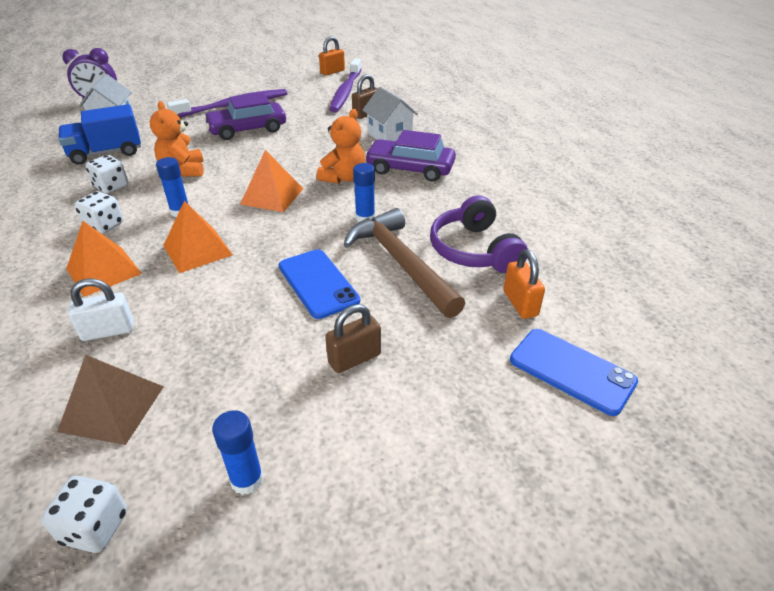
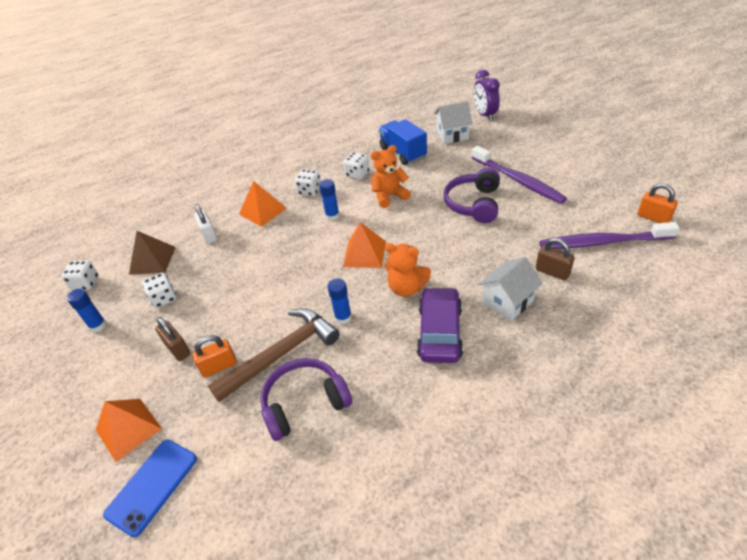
camera: 85 degrees right, 5 degrees up
(197, 250) = (287, 240): orange pyramid -> orange pyramid (128, 429)
(232, 383) = (164, 298): none -> white dice
(247, 129) = (474, 204): purple car -> purple headphones
(318, 283) = (254, 311): blue phone -> none
(520, 303) = (231, 445): orange padlock -> orange padlock (219, 366)

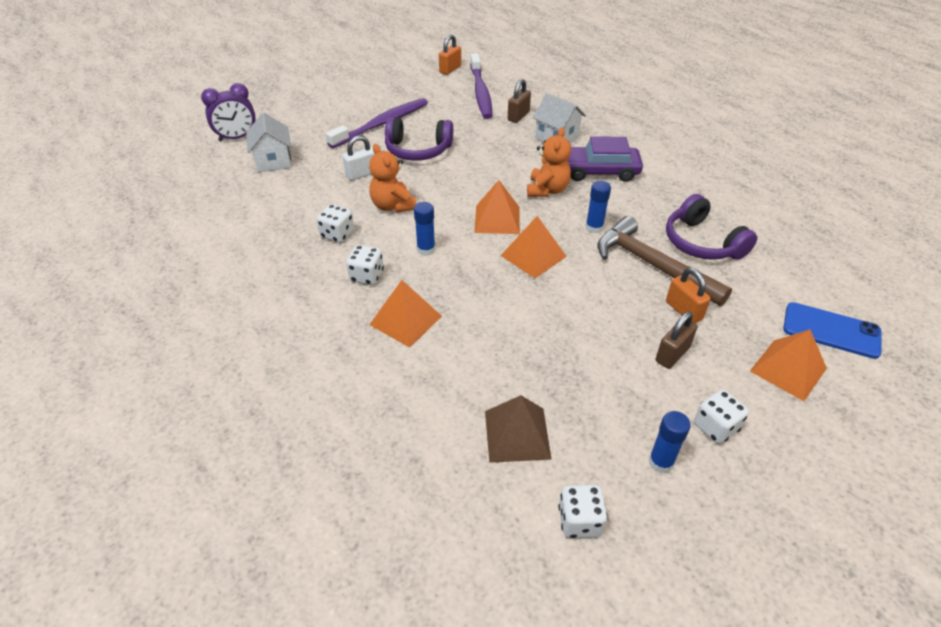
camera: 100 degrees left, 0 degrees up
(164, 298) = (594, 393): white dice -> white dice (715, 427)
(209, 235) = (458, 373): white padlock -> white padlock (362, 174)
(312, 274) = (533, 256): none -> orange pyramid
(403, 153) = (299, 198): blue truck -> none

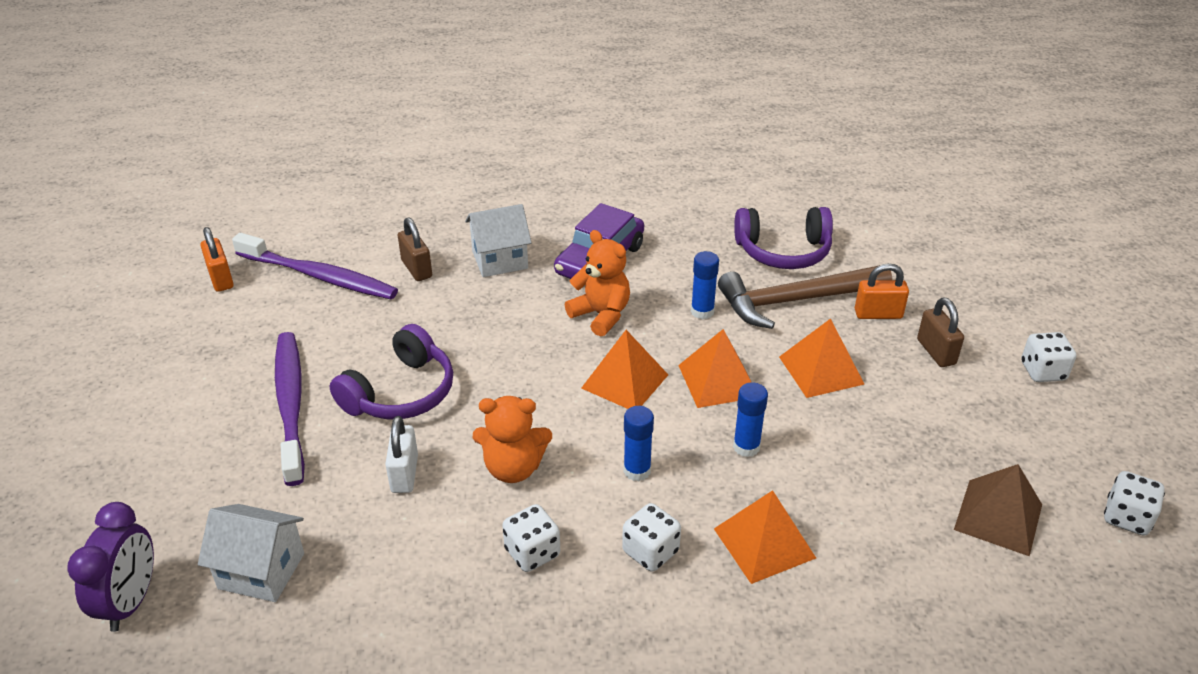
camera: 60 degrees left, 5 degrees down
(661, 462) = (1072, 428): blue glue stick -> blue glue stick (746, 447)
(788, 369) = (990, 292): orange pyramid -> orange pyramid (821, 370)
(831, 330) = (954, 242): blue phone -> none

